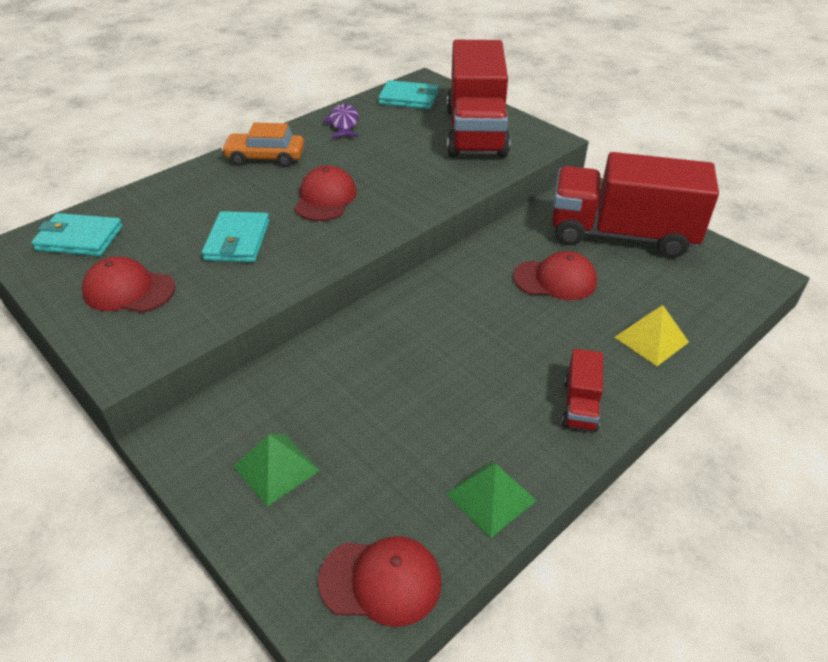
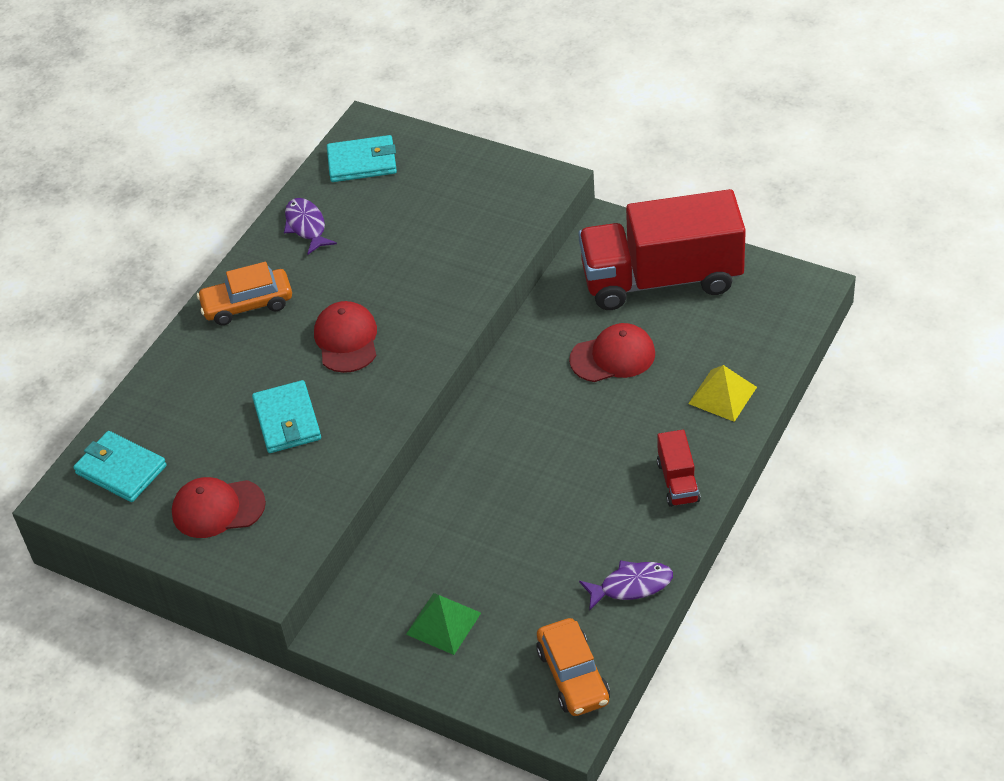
camera: 15 degrees left, 5 degrees up
(79, 239) = (121, 470): turquoise wallet -> turquoise wallet turned 45 degrees clockwise
(381, 581) = (573, 676): red cap -> orange car
(475, 132) = (464, 194): red truck -> none
(490, 497) = (631, 586): green pyramid -> purple fish

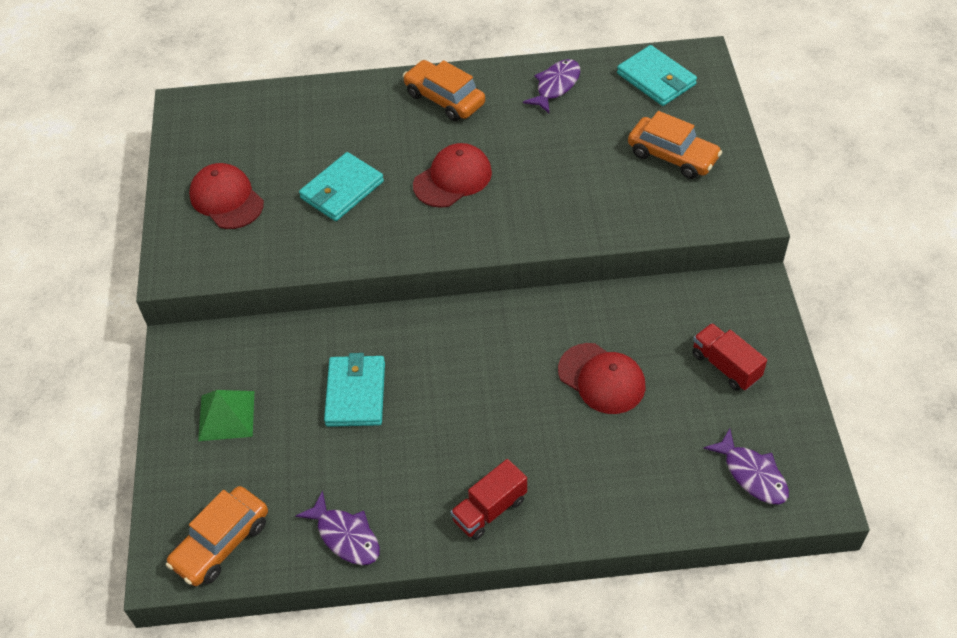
camera: 55 degrees right, 5 degrees up
(121, 470) = (230, 123): turquoise wallet -> turquoise wallet (355, 394)
(454, 194) = (672, 156): none -> orange car
(661, 279) = (725, 366): red truck -> red truck, size x0.42
(722, 395) = (620, 492): yellow pyramid -> none
(765, 313) = (752, 474): none -> purple fish

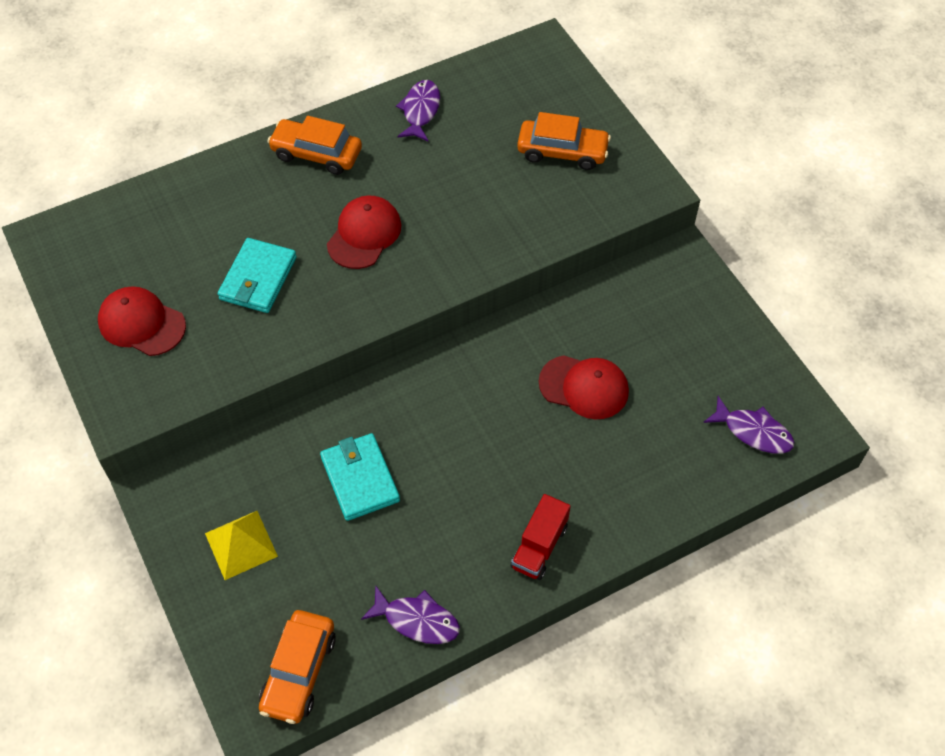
camera: 25 degrees left, 5 degrees up
(226, 415) = (241, 544): green pyramid -> yellow pyramid
(656, 79) = (512, 78): turquoise wallet -> none
(725, 366) = (688, 339): red truck -> none

